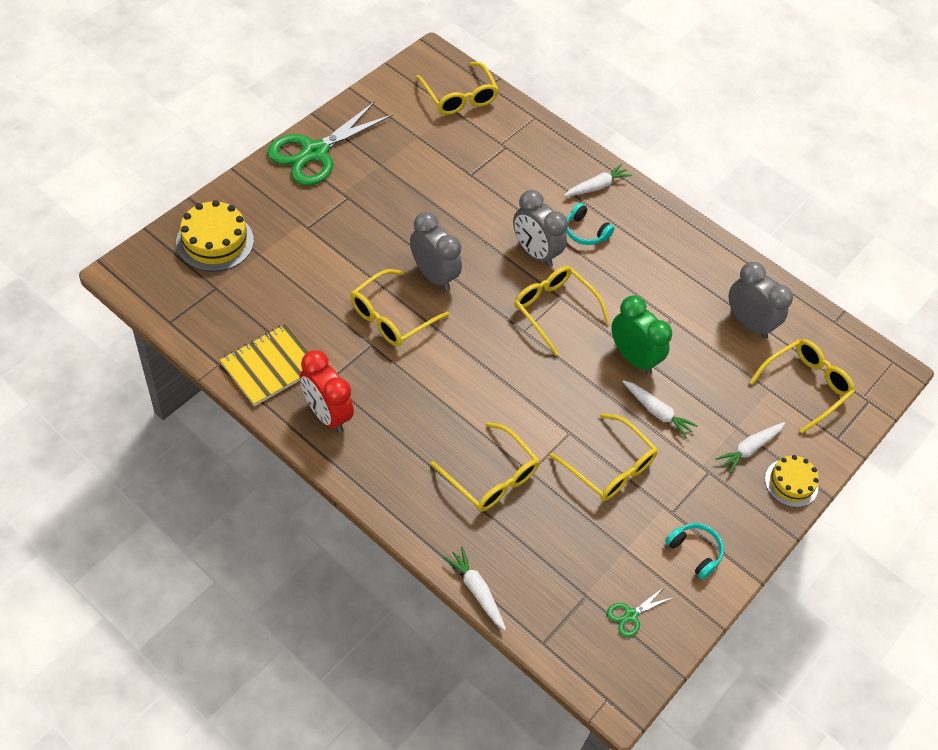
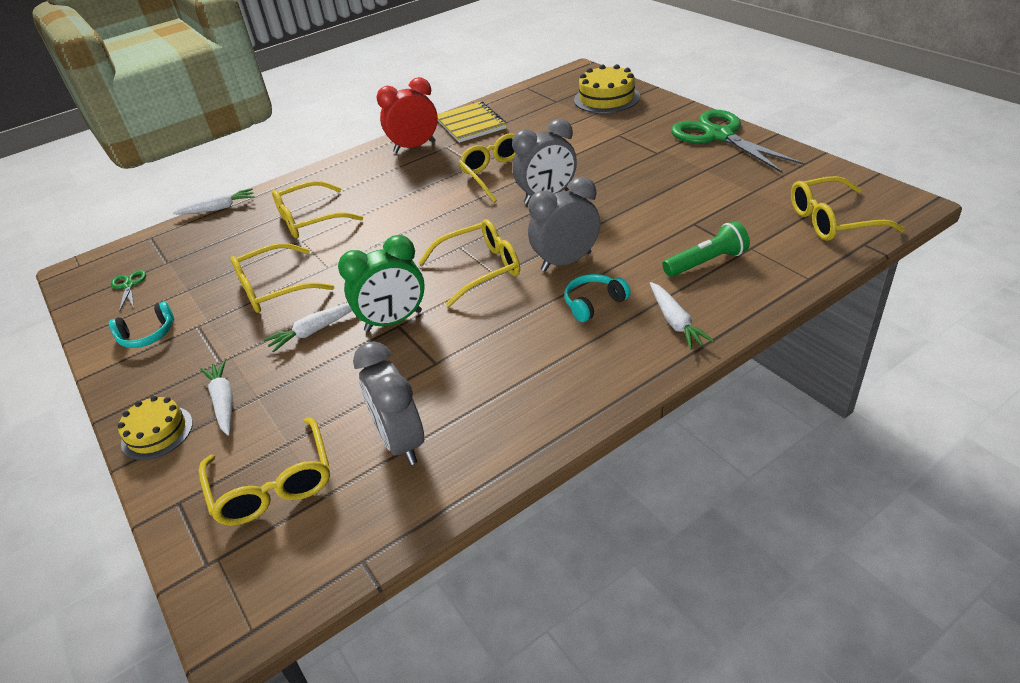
camera: 115 degrees right, 15 degrees down
(523, 168) = (707, 262): none -> green flashlight
(748, 323) = (401, 442): grey clock -> grey clock turned 90 degrees clockwise

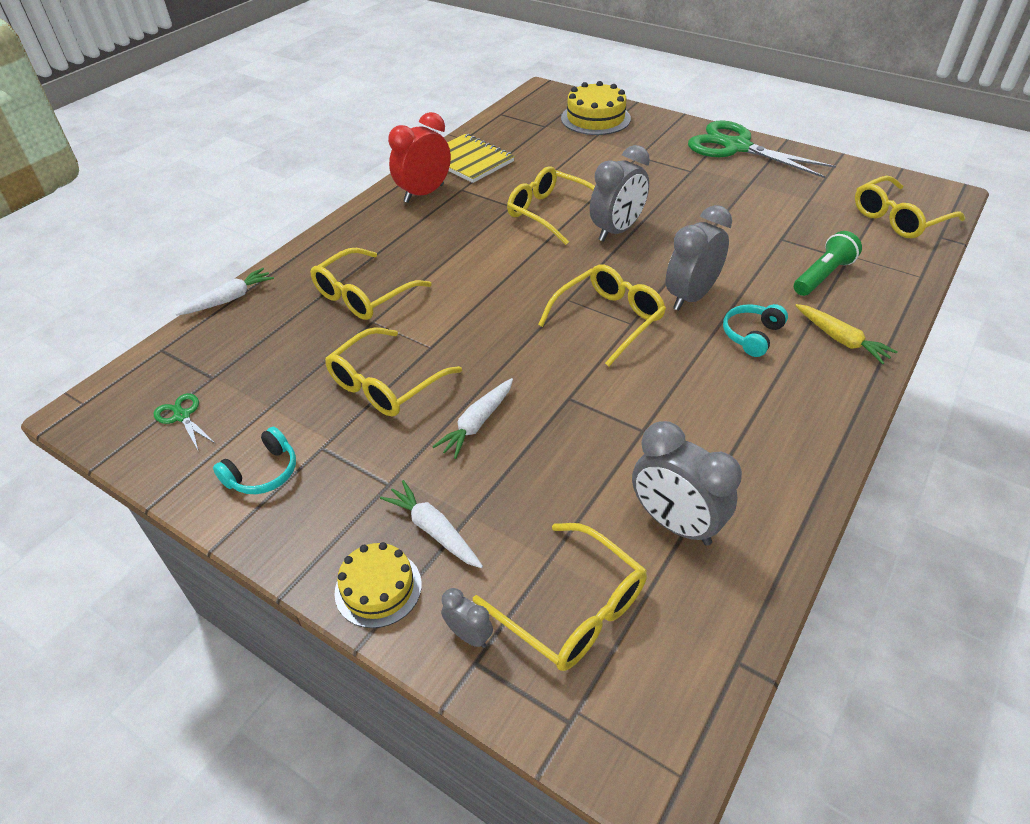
camera: 25 degrees left, 5 degrees up
(189, 482) = (469, 635): none -> grey clock
(393, 321) = (560, 394): green clock -> none
(675, 322) = (840, 339): white carrot -> yellow carrot

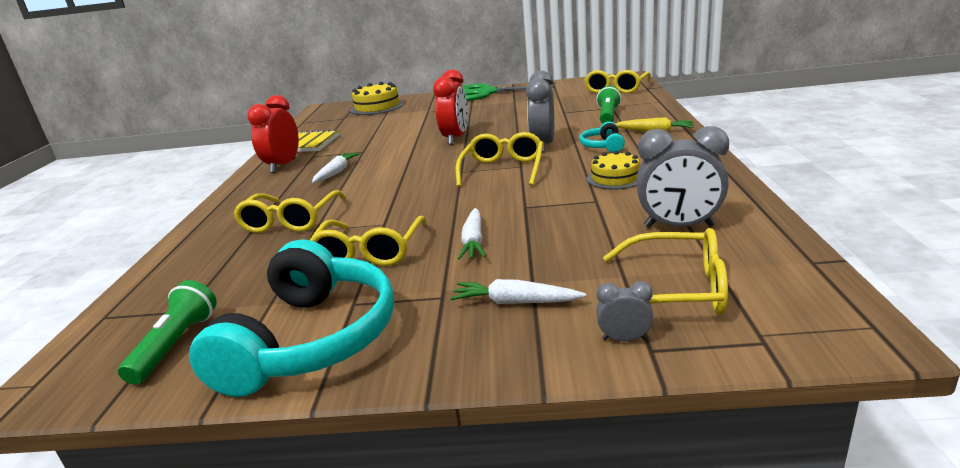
camera: 30 degrees left, 20 degrees down
(182, 416) = (176, 344): green scissors -> green flashlight
(229, 299) = (153, 265): white carrot -> white carrot (336, 172)
(263, 473) = (311, 340): turquoise headphones -> turquoise headphones, size x2.26
(378, 588) = (512, 352): yellow cake -> yellow cake (615, 178)
(550, 213) = (397, 145): yellow glasses -> none
(617, 231) = (455, 138): grey clock -> red clock

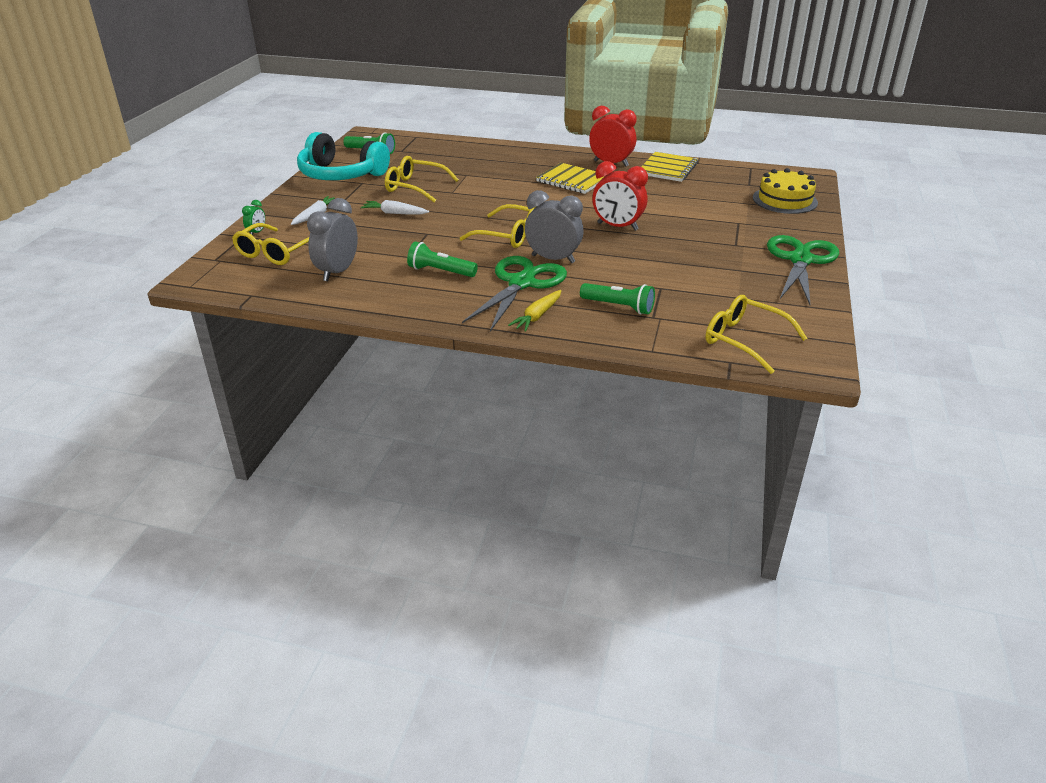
camera: 100 degrees right, 10 degrees up
(290, 221) = (489, 168): yellow glasses -> none
(336, 172) = (572, 180): white carrot -> yellow notebook
(603, 146) = (521, 283): turquoise headphones -> green scissors
(615, 178) = (440, 271): yellow cake -> green flashlight
(624, 339) = (257, 232): grey clock -> green clock

